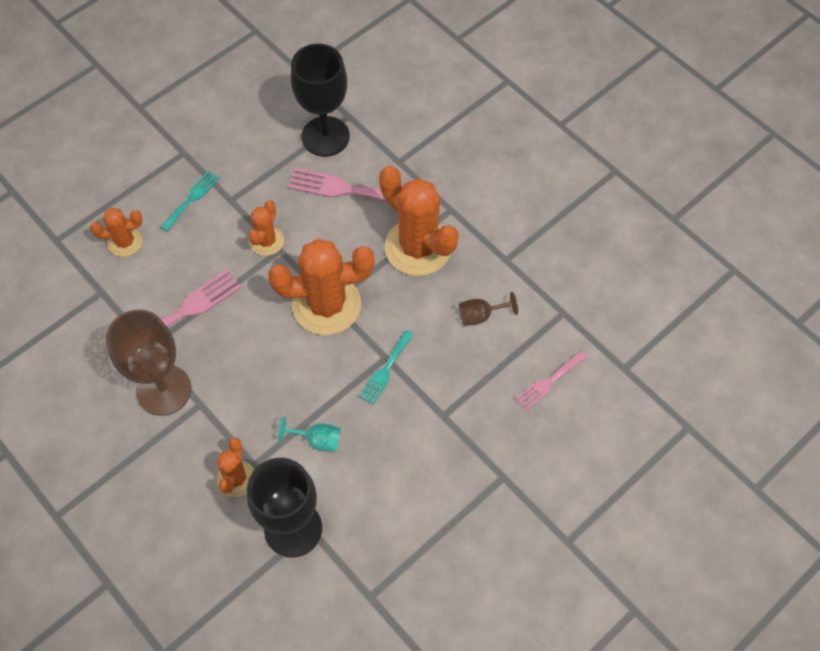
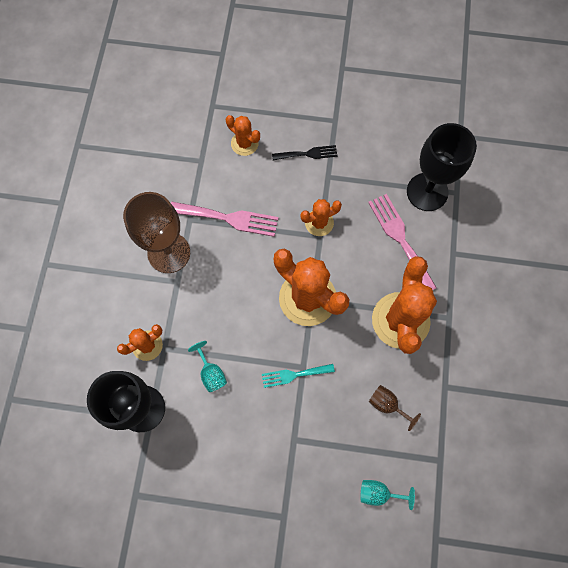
camera: 50 degrees right, 10 degrees up
(192, 199) = (308, 154): turquoise fork -> black fork
(549, 382) = (379, 493): pink fork -> turquoise goblet

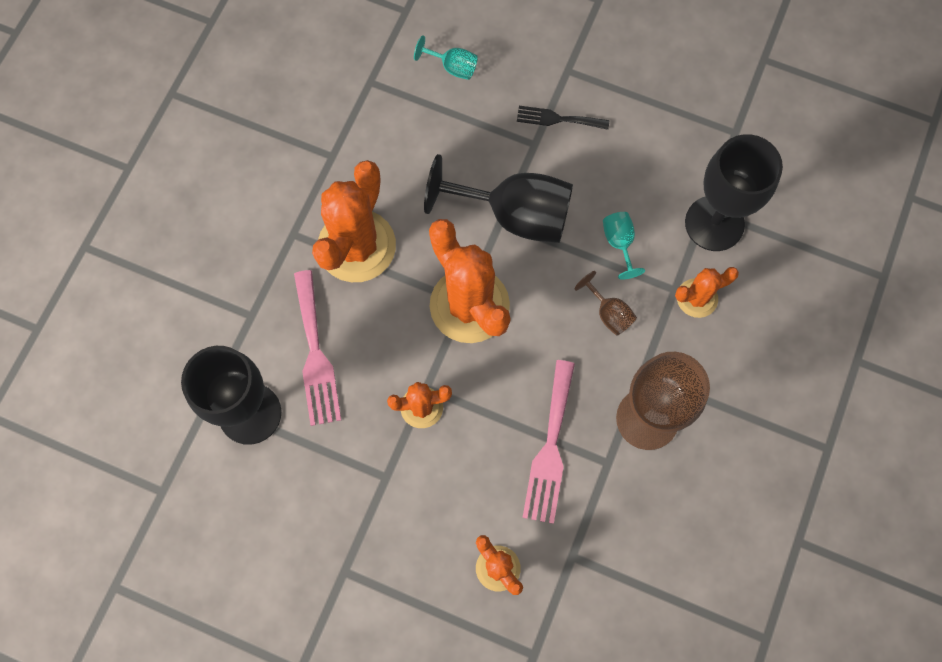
camera: 165 degrees left, 0 degrees up
(229, 218) = (550, 448): pink fork -> pink fork turned 105 degrees counterclockwise
(294, 375) = (514, 215): turquoise fork -> black goblet
(308, 154) = (404, 523): black fork -> black fork (558, 119)
(387, 405) = (410, 153): brown goblet -> brown goblet (609, 313)

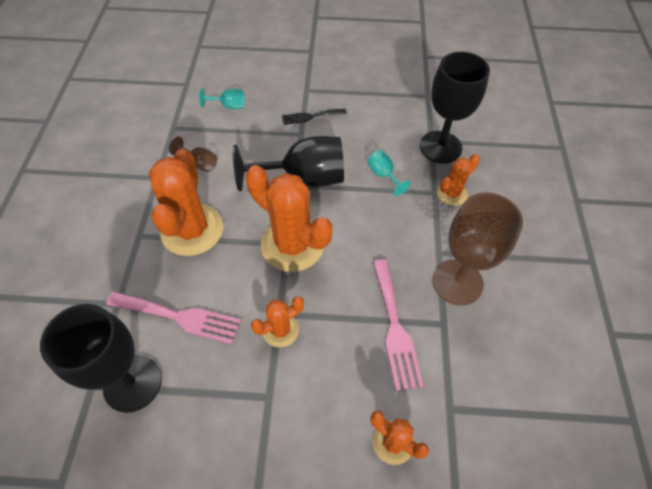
camera: 20 degrees left, 15 degrees down
(315, 354) = (179, 317): pink fork -> pink fork turned 45 degrees counterclockwise
(609, 313) = (396, 220): brown goblet -> brown goblet (199, 163)

